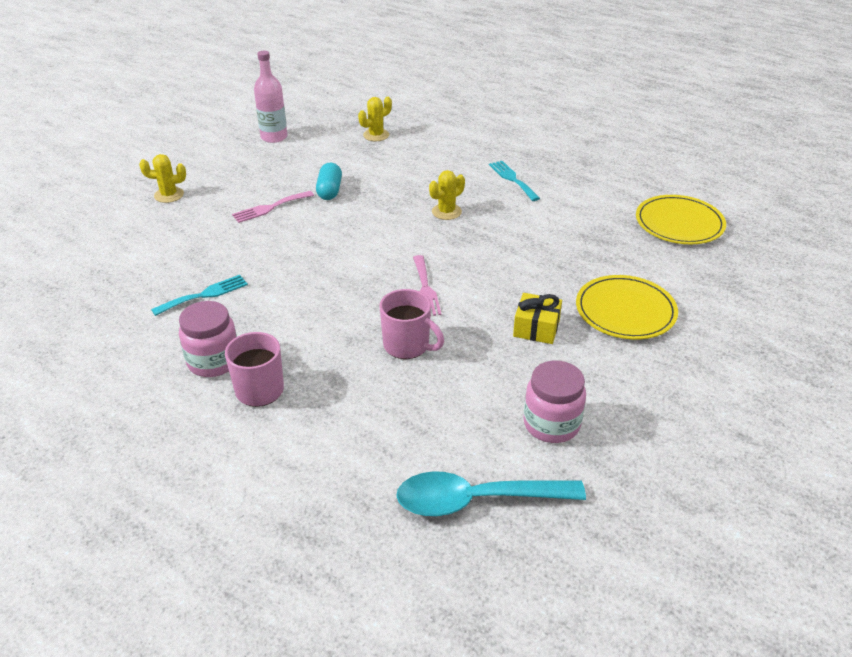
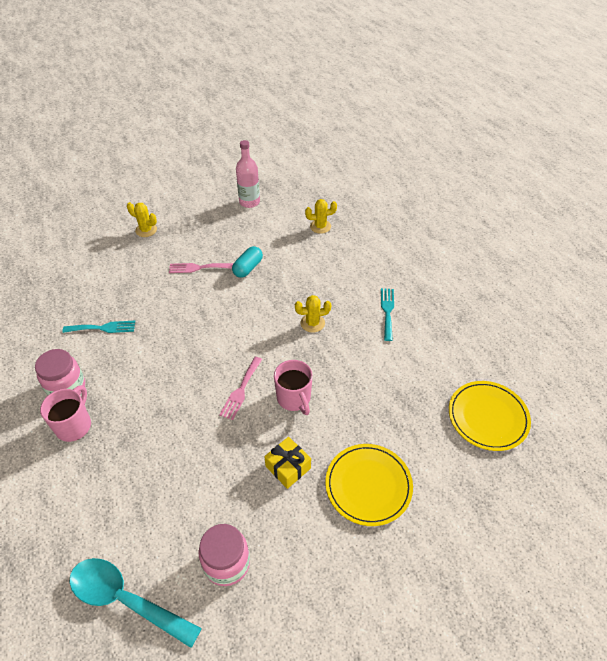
camera: 30 degrees right, 10 degrees up
(407, 346) = (189, 437): pink mug -> pink mug (294, 398)

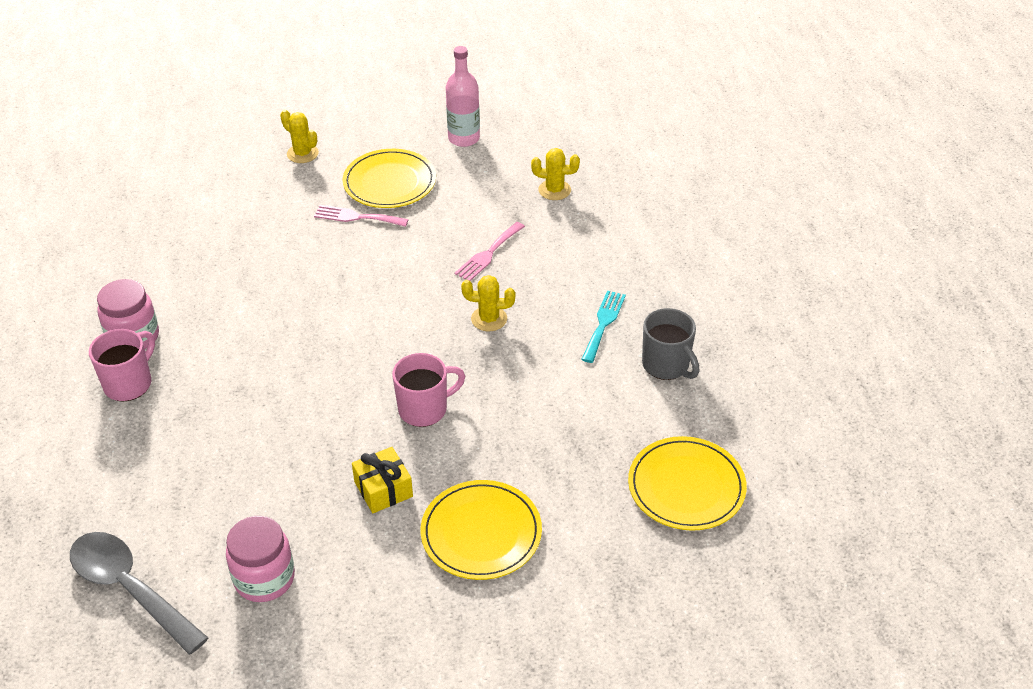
camera: 15 degrees right, 5 degrees down
(103, 328) = (202, 272): turquoise fork -> none
(126, 599) = (130, 589): turquoise spoon -> grey spoon
(211, 240) = (389, 182): none -> yellow plate
(241, 390) = (357, 384): pink fork -> pink fork (488, 254)
(248, 268) = (426, 229): turquoise capsule -> none
(294, 398) = (424, 409): pink mug -> pink mug turned 105 degrees counterclockwise
(439, 332) = (666, 365): none -> grey mug

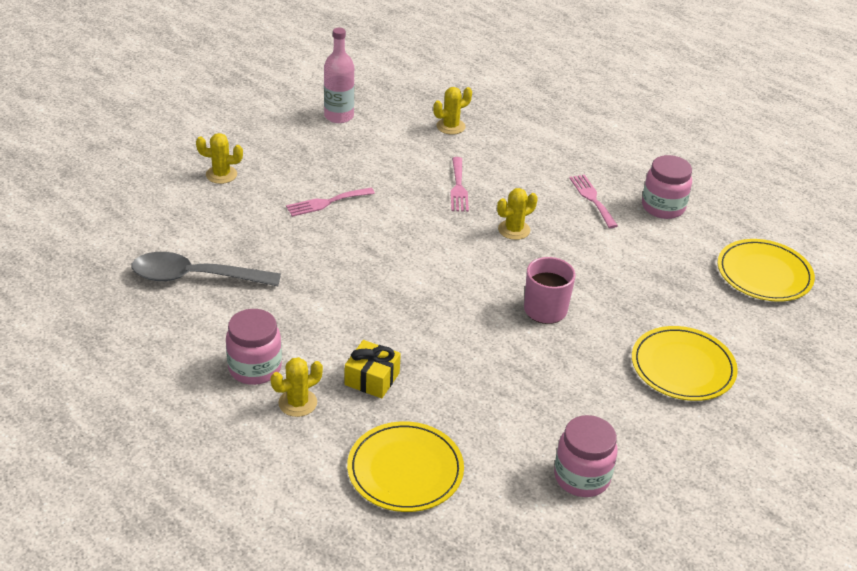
camera: 40 degrees left, 5 degrees down
(129, 383) = (297, 403): pink mug -> yellow cactus
(130, 589) = (494, 542): grey spoon -> grey spoon (195, 277)
(383, 489) = (585, 374): yellow gift -> yellow gift (372, 379)
(389, 182) = (320, 168): yellow plate -> yellow plate (405, 470)
(603, 323) = (592, 199): turquoise fork -> pink fork
(666, 365) = (663, 207): grey mug -> pink jar

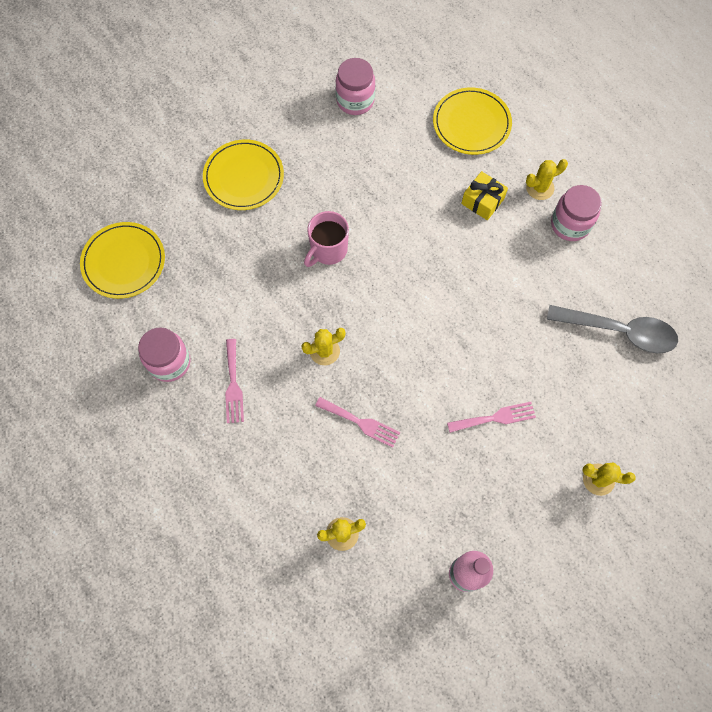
camera: 165 degrees left, 30 degrees up
(458, 187) = (360, 423): pink fork -> pink fork turned 105 degrees clockwise

